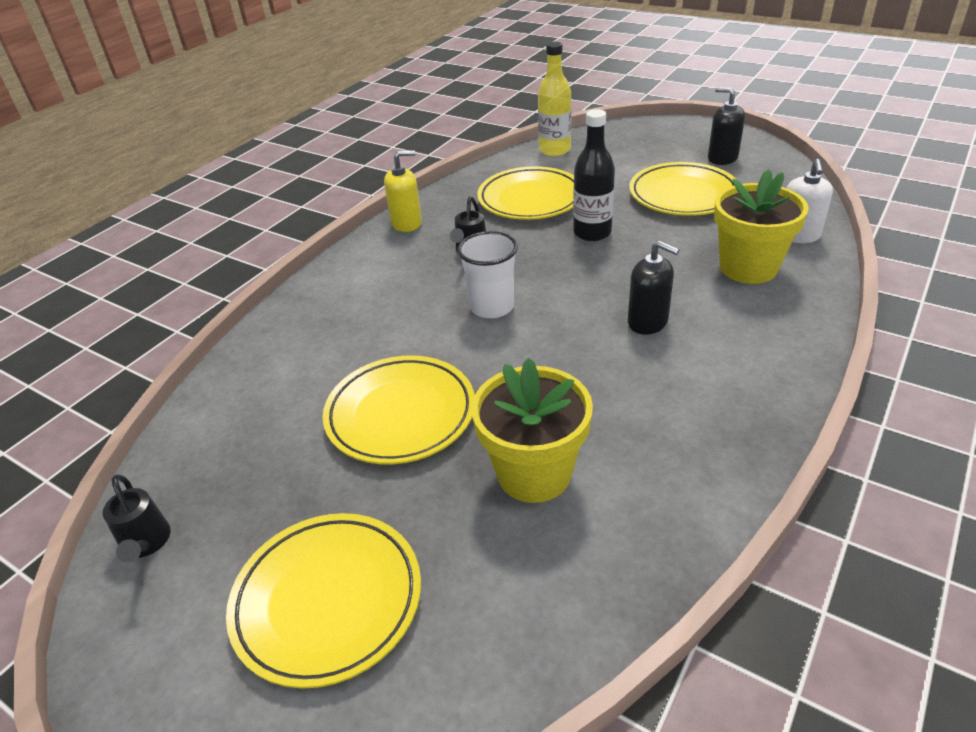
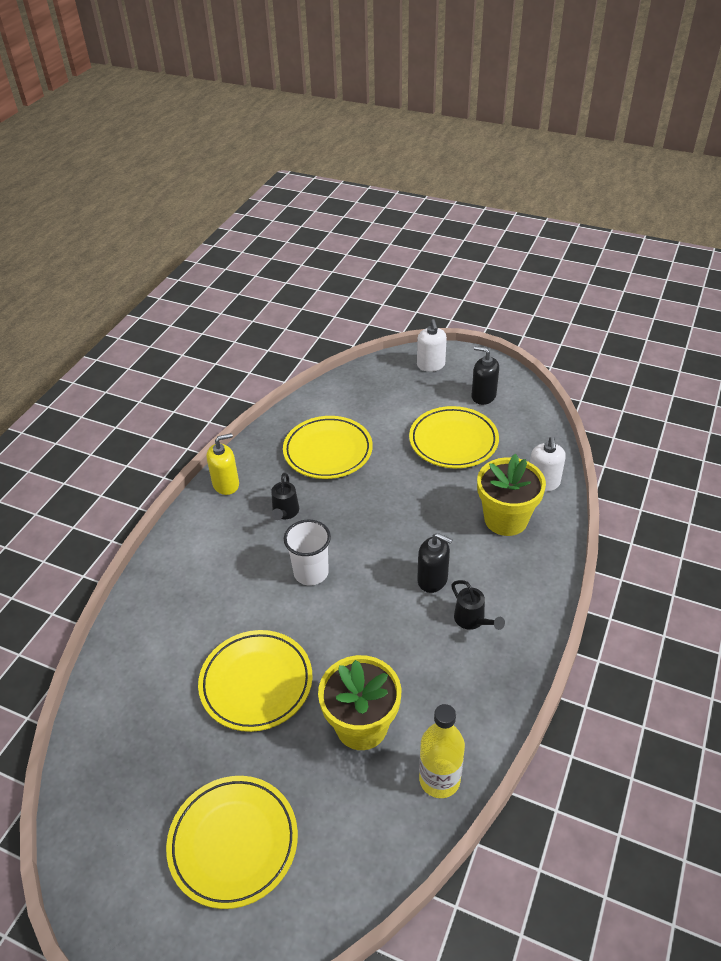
camera: 10 degrees left, 5 degrees up
(146, 544) = (89, 814): black watering can -> black watering can (472, 620)
(554, 150) = (342, 390): yellow bottle -> yellow bottle (439, 779)
(592, 233) = (382, 488): black bottle -> none
(660, 132) = (431, 365): none -> white soap dispenser

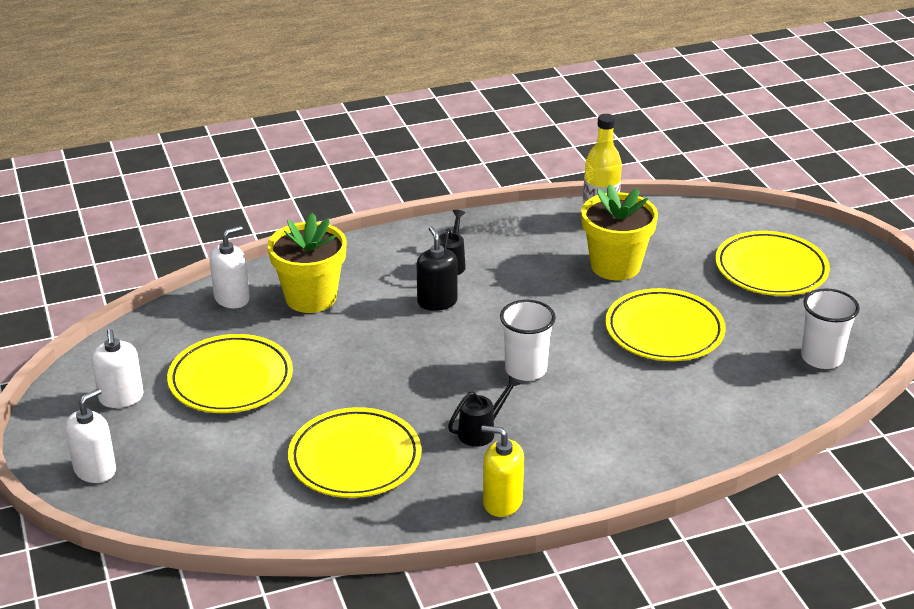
camera: 135 degrees left, 10 degrees down
(115, 755) = (821, 358): none -> white cup
(483, 396) = (121, 398): black soap dispenser -> white soap dispenser

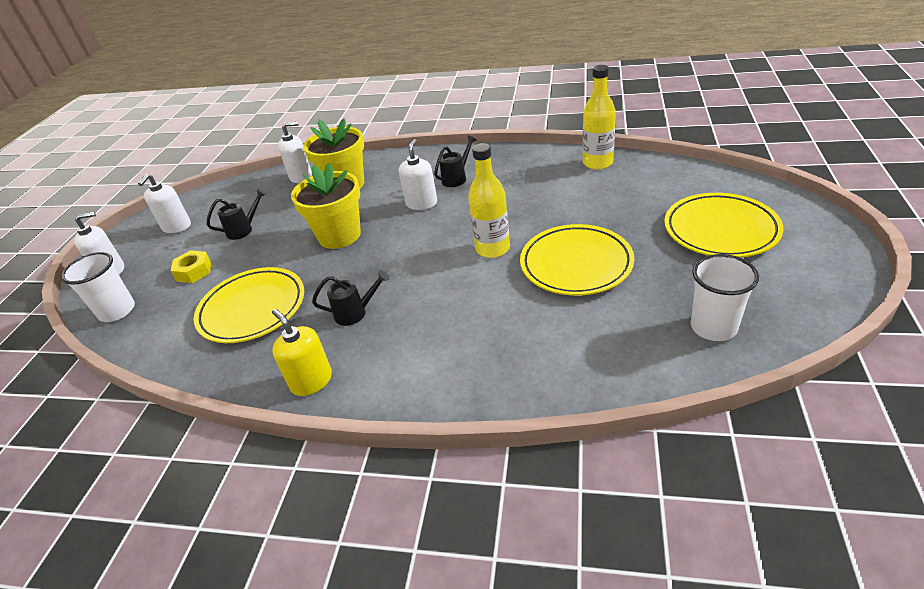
camera: 35 degrees right, 5 degrees up
(223, 441) = (194, 271): none -> yellow nut
(231, 380) = (244, 230): yellow plate -> black watering can
(437, 302) = (421, 203): black soap dispenser -> white soap dispenser
(525, 369) = (435, 270): white cup -> white cup (117, 311)
(567, 334) = (492, 249): none -> yellow bottle
(615, 266) = (579, 201): yellow flower pot -> yellow flower pot (339, 235)

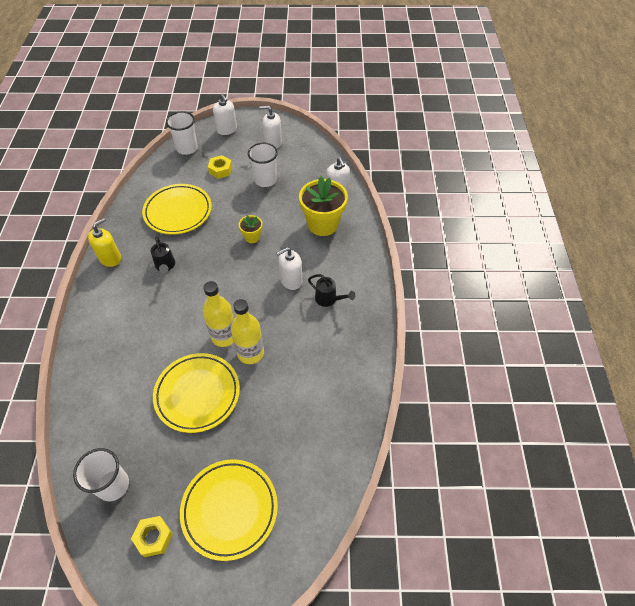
camera: 75 degrees right, 15 degrees up
(244, 230) = (265, 180): black watering can -> white cup
(339, 235) = (252, 237): yellow flower pot -> yellow flower pot, size x0.49
(421, 203) = (291, 280): white soap dispenser -> white soap dispenser turned 150 degrees clockwise
(597, 163) = (350, 411): yellow bottle -> yellow bottle (250, 353)
(771, 283) = (154, 537): none -> yellow nut

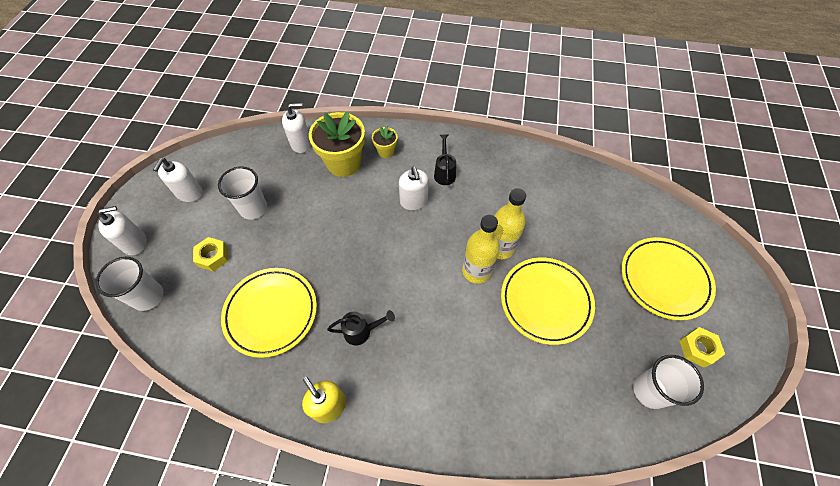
camera: 80 degrees left, 5 degrees up
(252, 237) = (342, 231): yellow flower pot -> yellow flower pot (386, 151)
(328, 299) = (444, 173): black watering can -> black watering can turned 45 degrees counterclockwise

